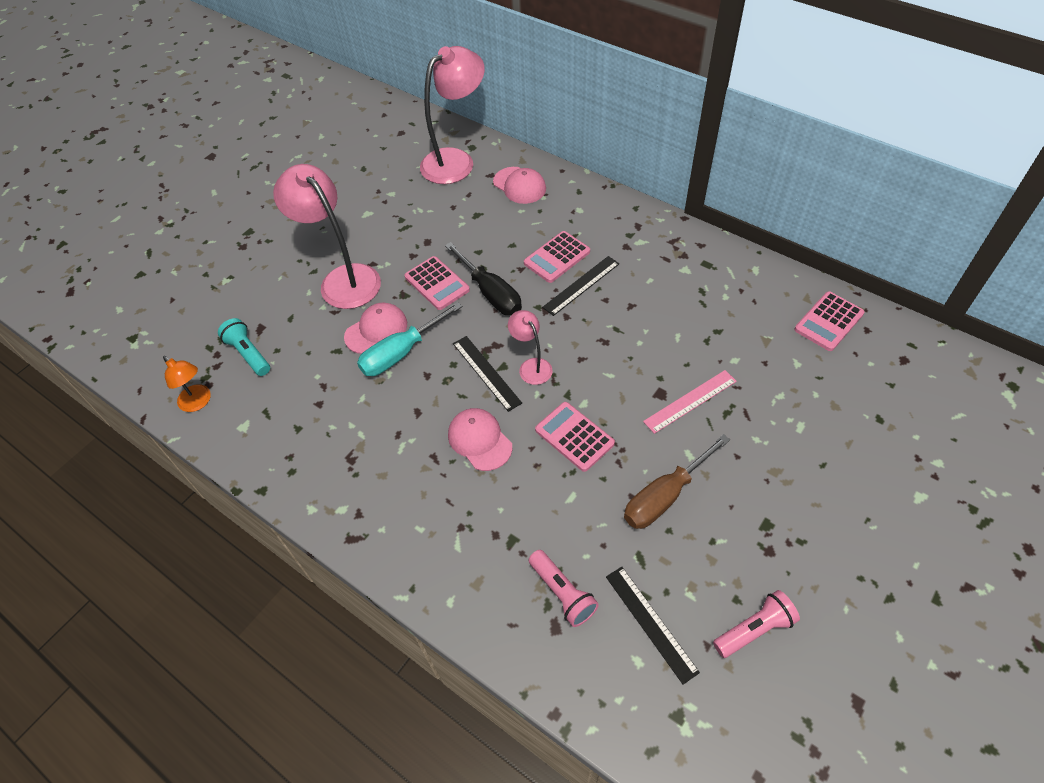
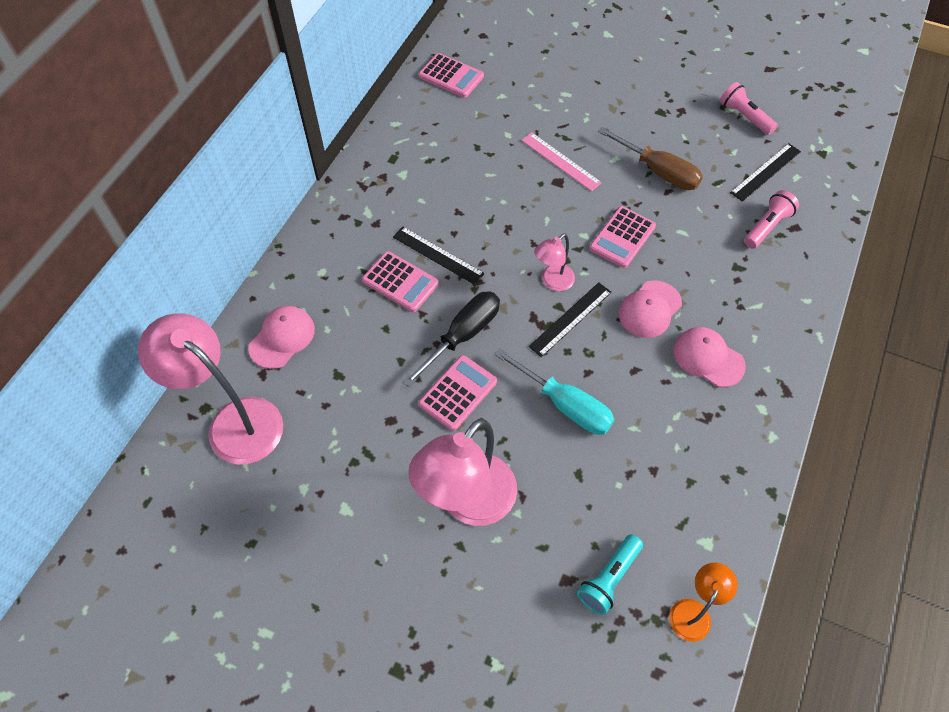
camera: 105 degrees left, 5 degrees up
(376, 330) = (540, 440): pink cap -> pink cap (708, 358)

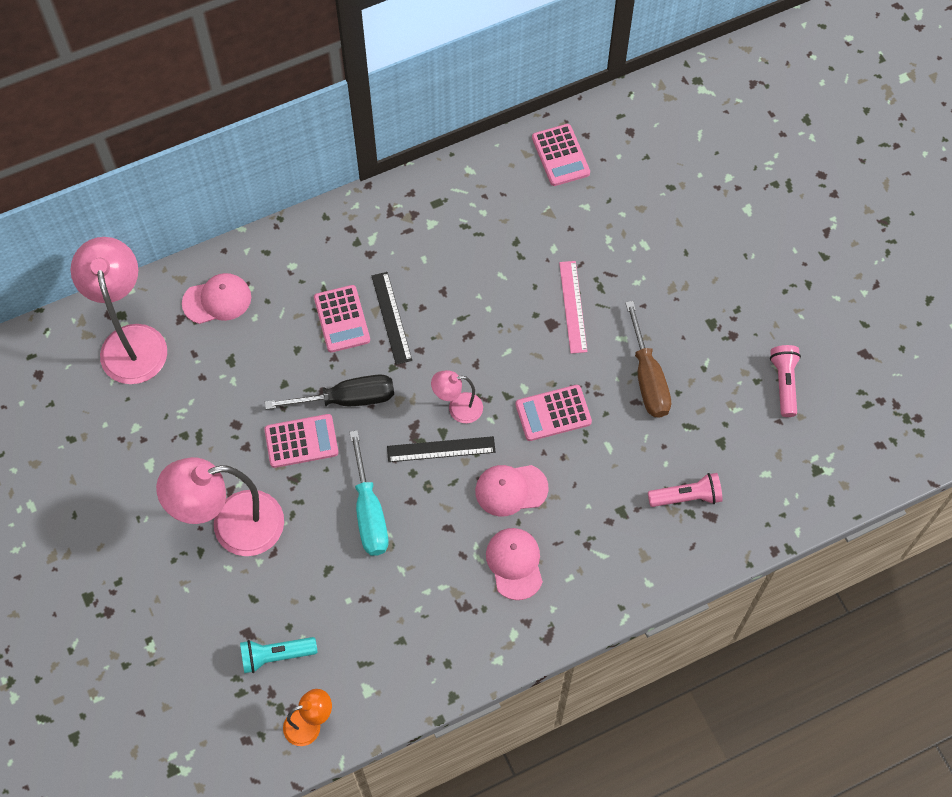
camera: 40 degrees right, 5 degrees up
(765, 172) = (743, 448): black ruler -> none

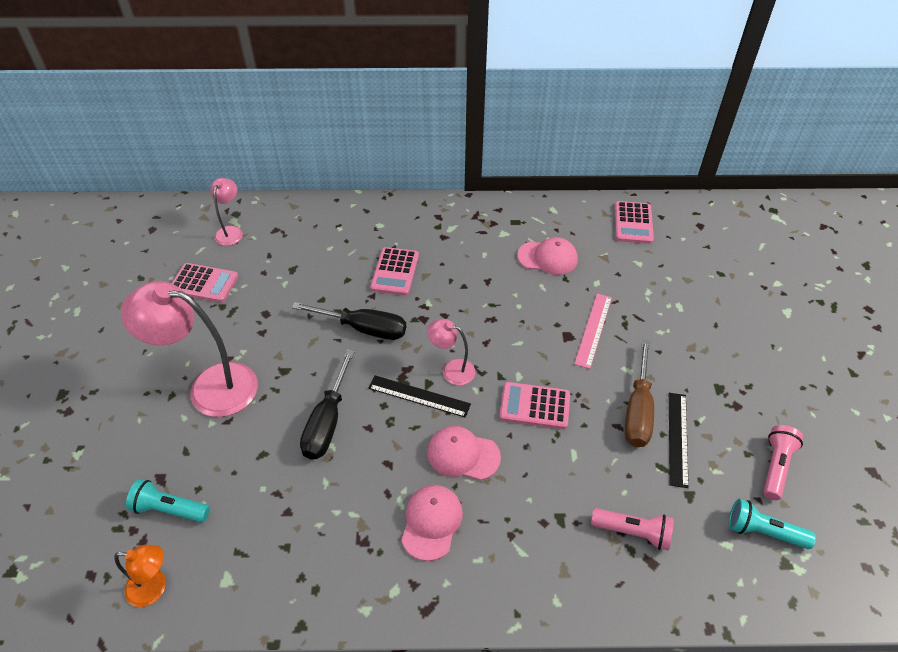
camera: 25 degrees right, 15 degrees down
(131, 341) = (231, 231): pink lamp -> pink lamp, size x0.50
(217, 300) = (310, 227): pink cap -> pink cap (547, 258)
(301, 441) = (307, 345): pink calculator -> pink calculator (204, 283)
(369, 511) = (327, 421): turquoise screwdriver -> black screwdriver
(391, 317) = (435, 284): black ruler -> black ruler (678, 438)
(791, 449) = (763, 532): none -> turquoise flashlight

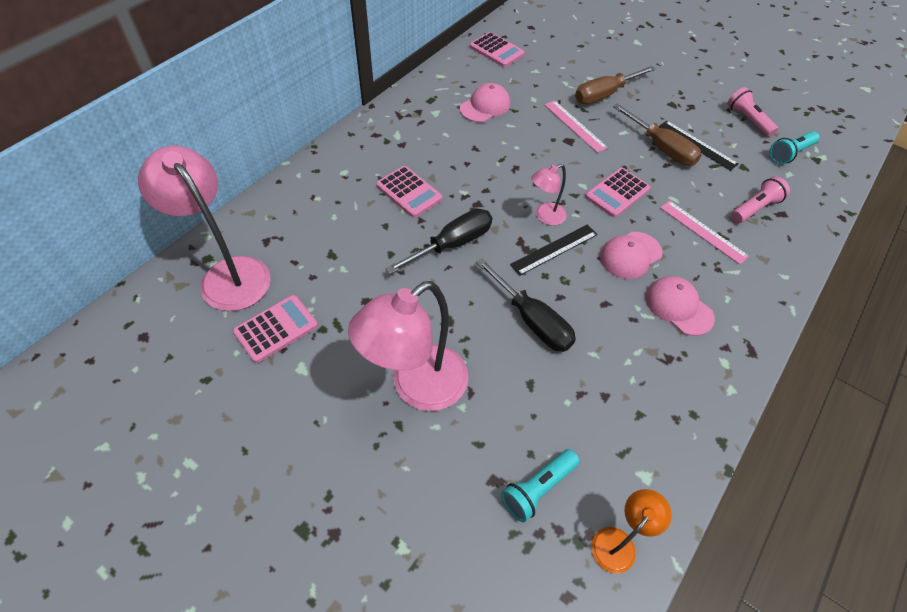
camera: 55 degrees left, 5 degrees up
(231, 231) = (228, 274): pink lamp -> pink lamp, size x2.00
(551, 499) = (703, 231): none -> pink ruler
(666, 328) = (605, 94): none -> brown screwdriver

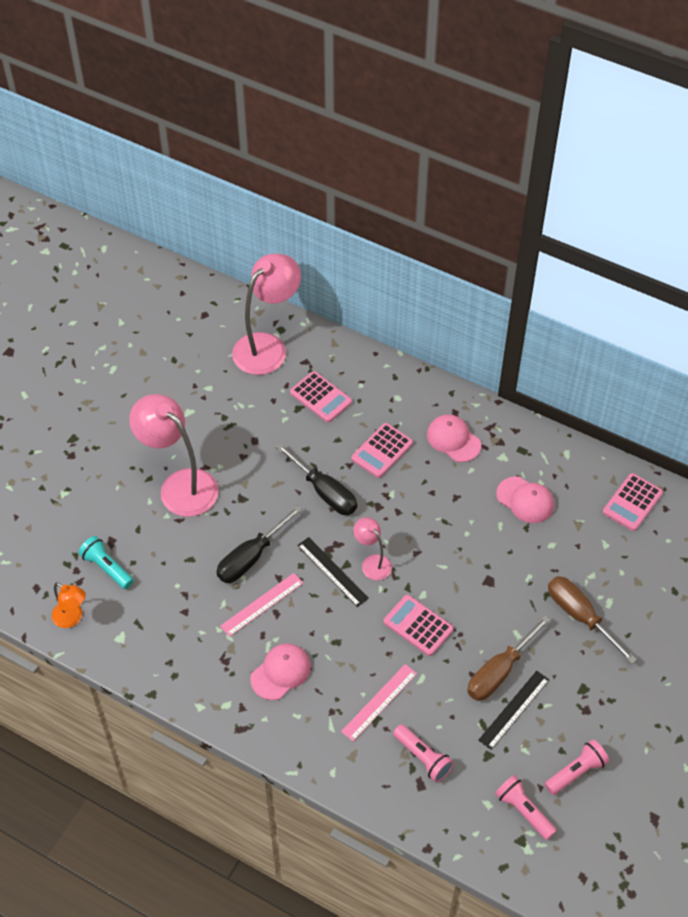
camera: 85 degrees right, 0 degrees up
(276, 329) = (220, 389): pink calculator -> pink calculator (320, 397)
(575, 126) = (515, 586): pink ruler -> pink ruler (262, 604)
(630, 255) = (336, 635): pink cap -> pink cap (453, 439)
(790, 154) = (523, 811): turquoise flashlight -> pink flashlight

